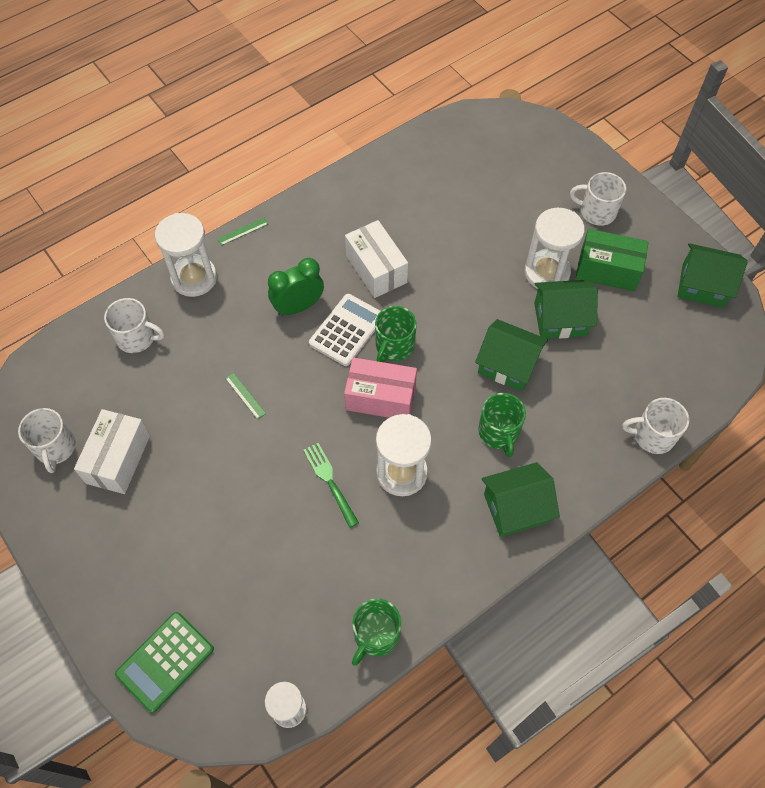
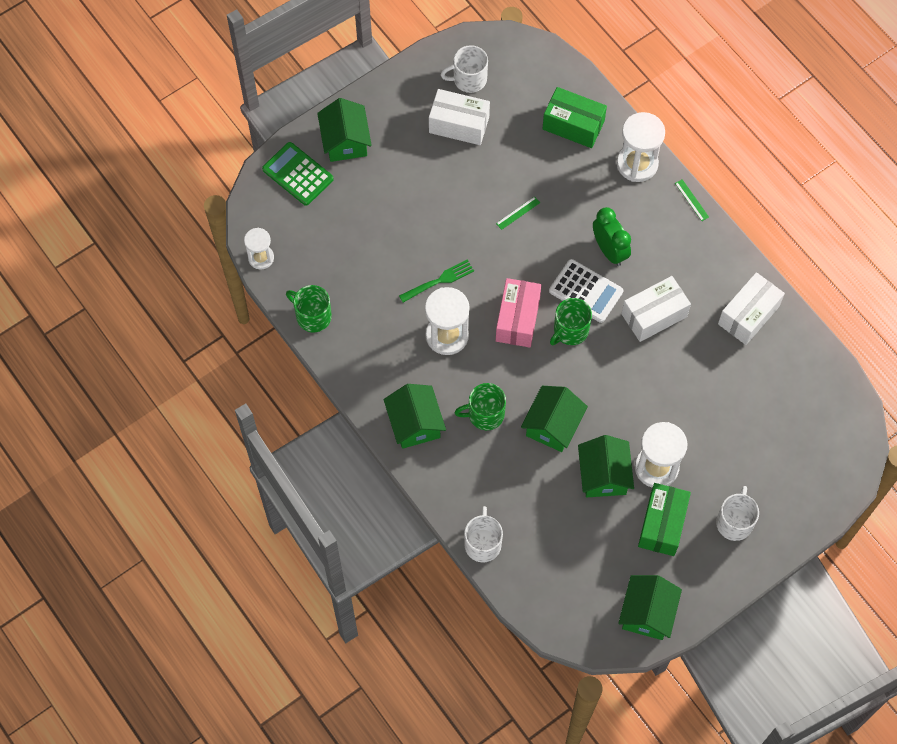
camera: 90 degrees right, 5 degrees up
(122, 598) = (345, 141): none -> green house
(137, 337) = (573, 125): white mug -> green box
(376, 190) = (748, 315): none -> white box
(394, 346) = (570, 330): green mug -> green mug turned 75 degrees counterclockwise

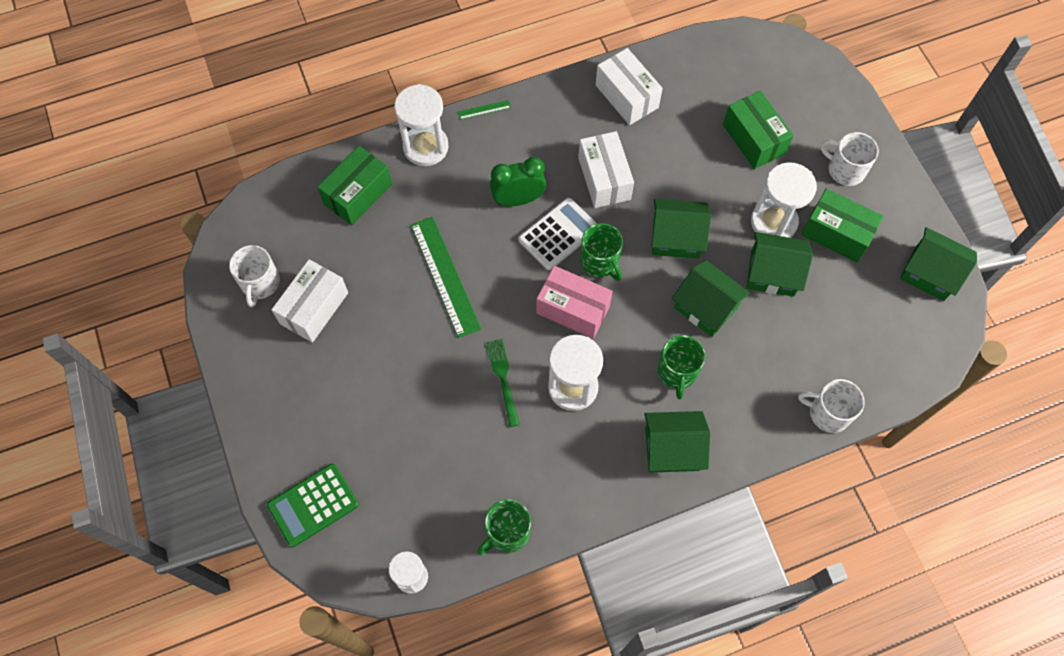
camera: 75 degrees left, 0 degrees up
(345, 141) = (289, 438): green house -> green house (676, 237)
(518, 213) = (445, 276): green ruler -> green ruler, size x2.38
(740, 435) = (753, 139): none -> green box

